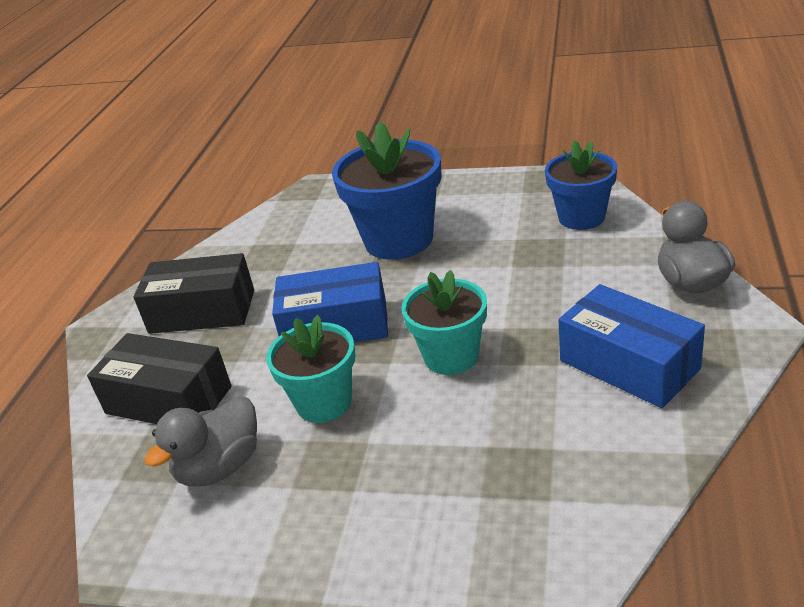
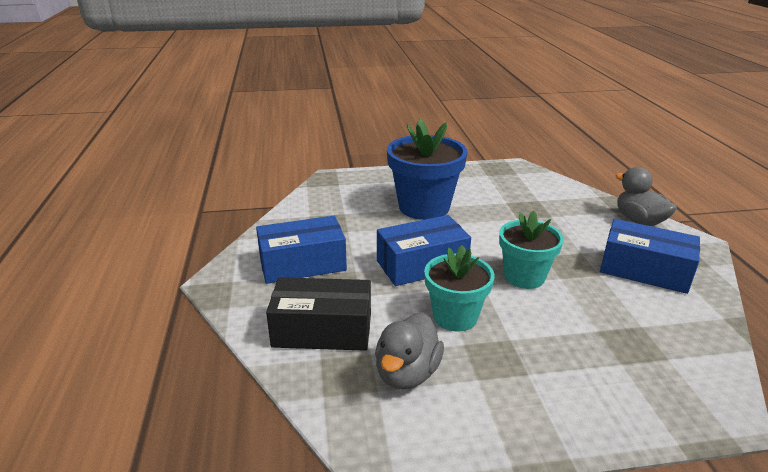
camera: 25 degrees left, 5 degrees down
(202, 311) = (302, 264): black box -> blue box
(581, 217) = (539, 188): blue flower pot -> none

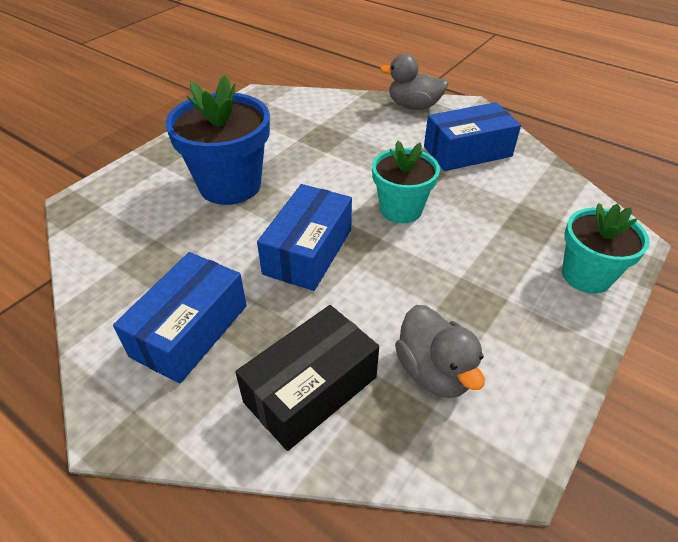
camera: 45 degrees left, 15 degrees up
(455, 317) = (400, 286): turquoise flower pot -> turquoise flower pot (586, 275)

